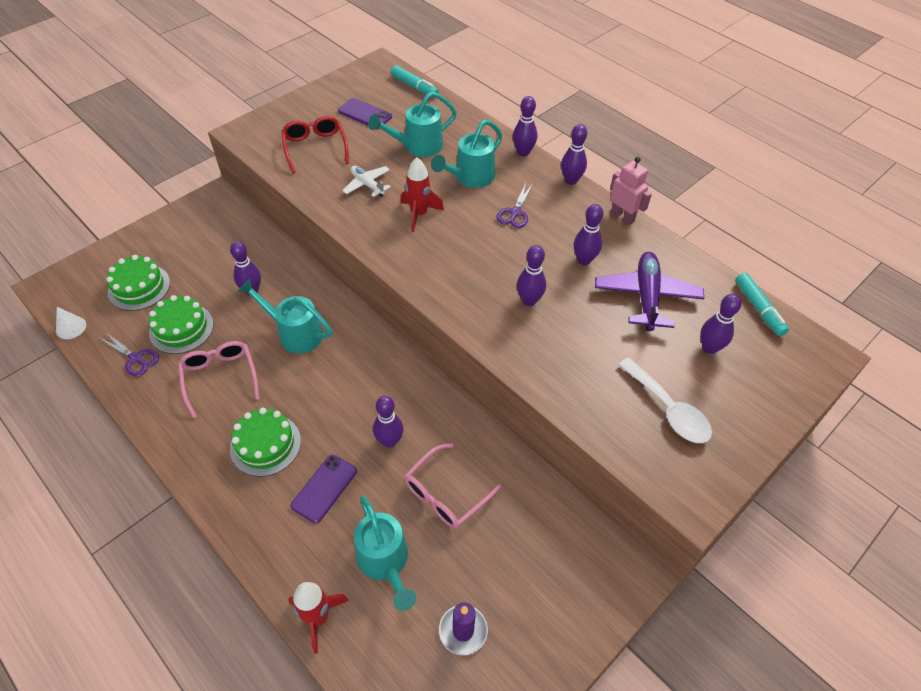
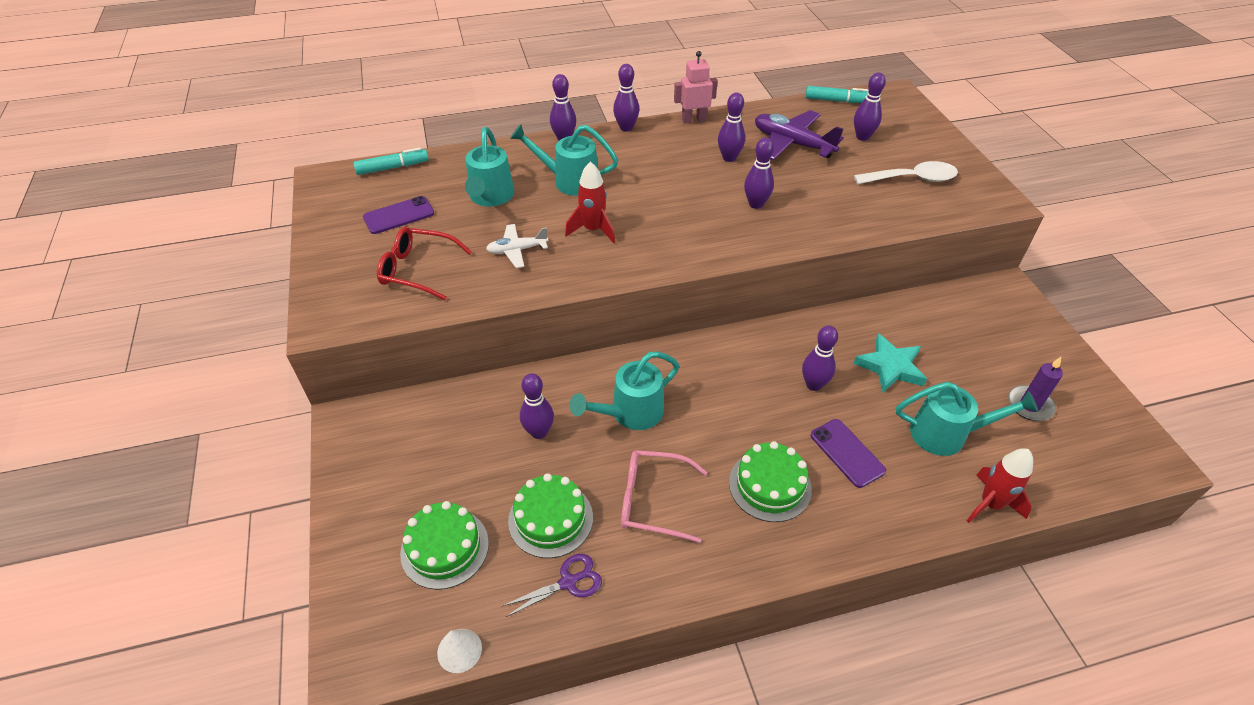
camera: 60 degrees left, 5 degrees down
(445, 494) = (890, 367): pink glasses -> turquoise star
(470, 178) = (569, 181): turquoise watering can -> turquoise watering can turned 120 degrees clockwise
(515, 212) = (640, 172): purple scissors -> none

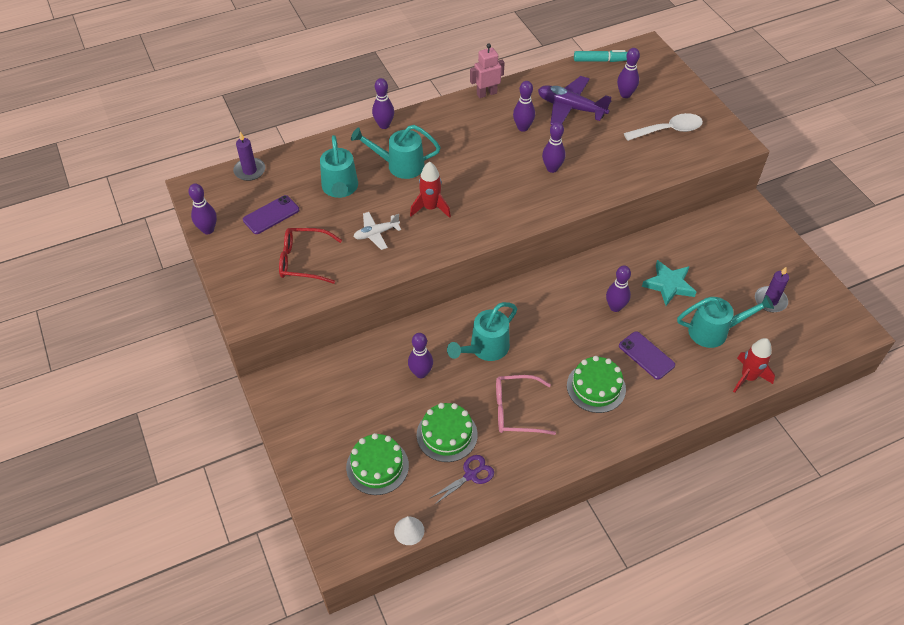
camera: 10 degrees left, 5 degrees up
(393, 168) = (249, 171): turquoise marker -> purple candle
(626, 128) = (432, 108): purple bowling pin -> purple bowling pin (208, 230)

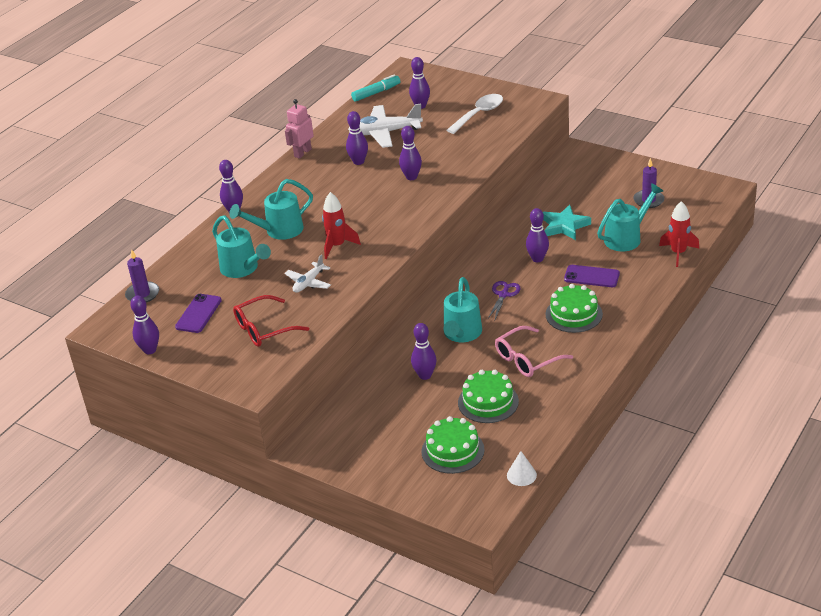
camera: 30 degrees left, 15 degrees down
(470, 475) = (534, 416): purple scissors -> purple scissors (503, 295)
(570, 108) = (385, 133): purple plane -> white plane

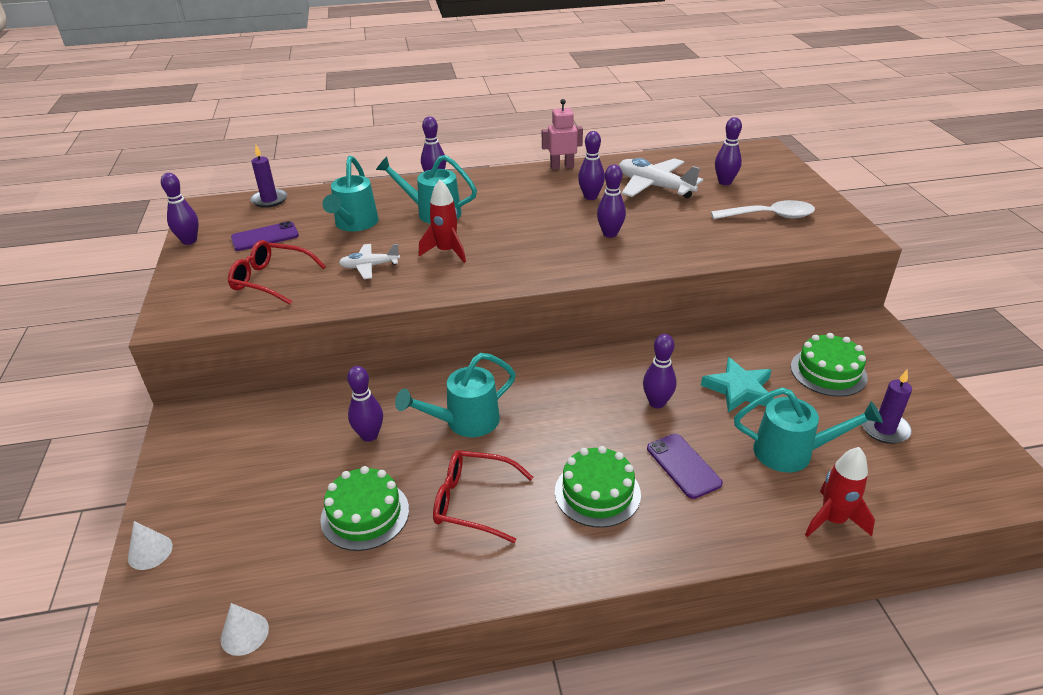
camera: 45 degrees right, 0 degrees up
(376, 93) = (704, 154): turquoise marker -> none
(416, 495) = (150, 552): none -> white cone
(453, 450) = (252, 536): green cake -> green cake (828, 372)
(503, 295) = (565, 414): purple scissors -> none
(527, 359) = (473, 502): pink glasses -> red glasses

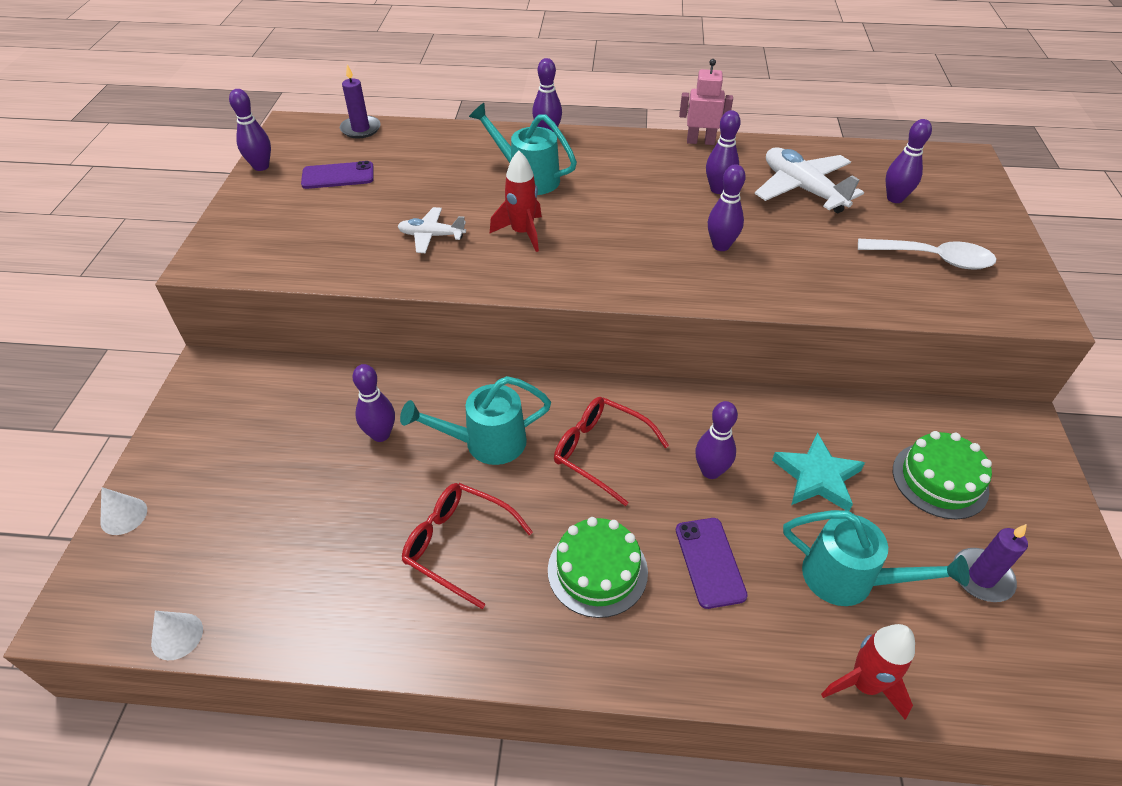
camera: 15 degrees right, 10 degrees up
(271, 280) = (323, 232): red glasses -> red glasses (600, 452)
(354, 224) = (437, 177): turquoise watering can -> none
(365, 514) = (342, 529): green cake -> none

